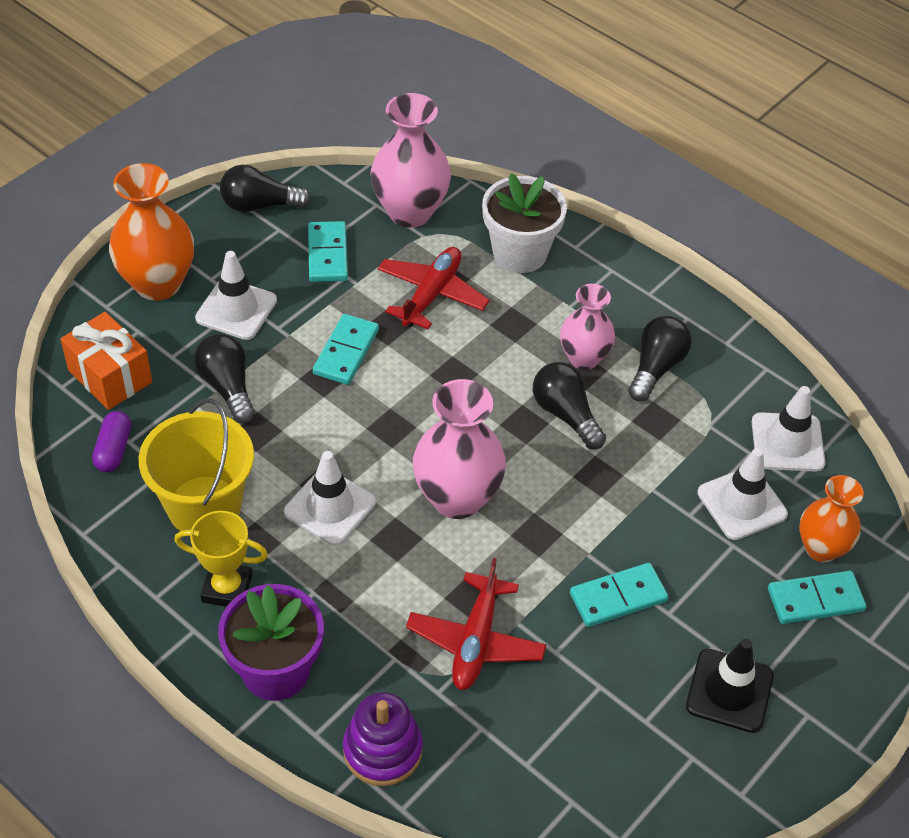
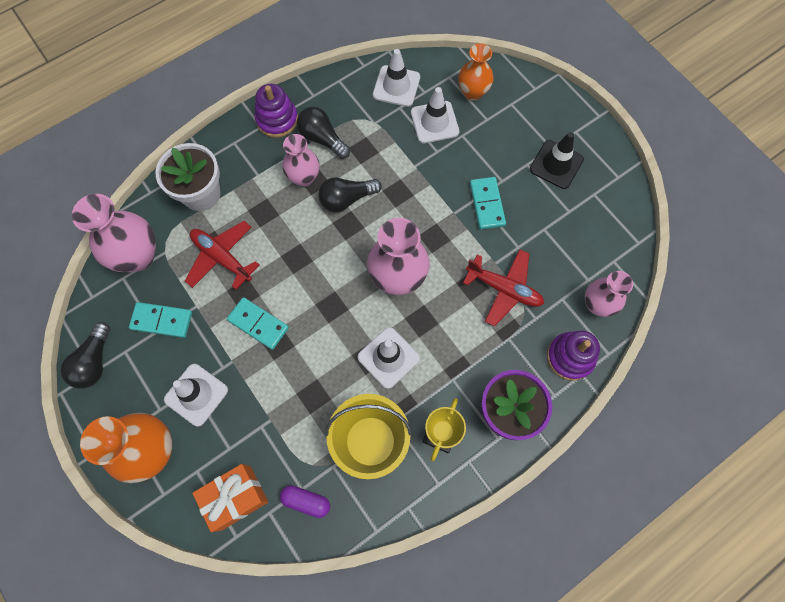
camera: 75 degrees left, 20 degrees up
(227, 387) = (269, 411): black light bulb -> none
(484, 782) = (597, 304): none -> pink vase
(667, 309) = (277, 120): none -> purple stacking toy
(815, 600) = (506, 106): turquoise domino -> none

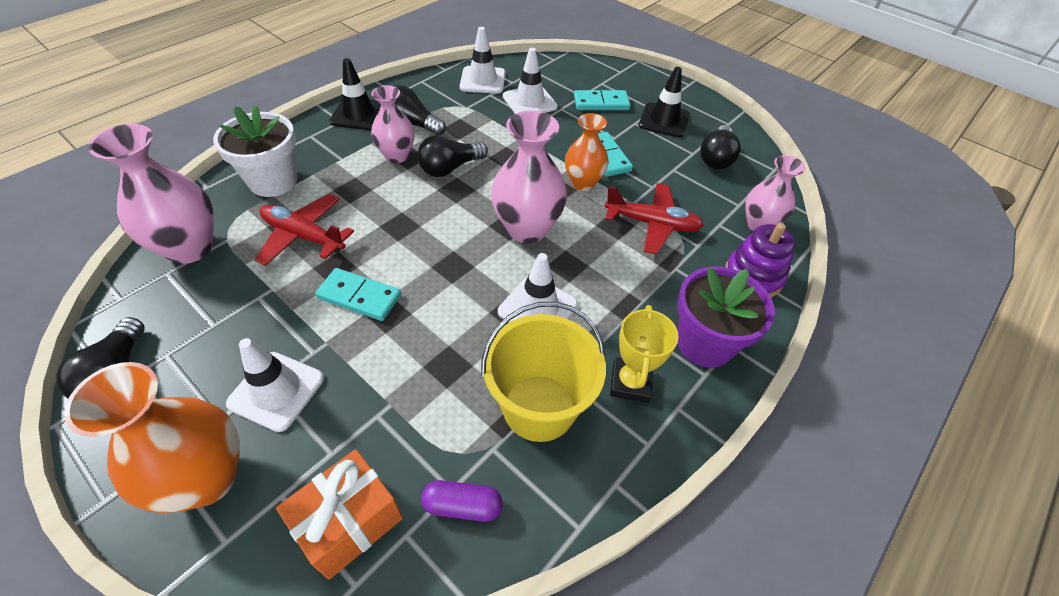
camera: 15 degrees left, 20 degrees down
(162, 321) = (222, 311): turquoise domino -> turquoise domino (601, 103)
(277, 120) = (359, 114): purple stacking toy -> black traffic cone
(473, 92) = (561, 78): orange vase -> orange vase (583, 183)
(589, 220) = (716, 158): none -> black light bulb

